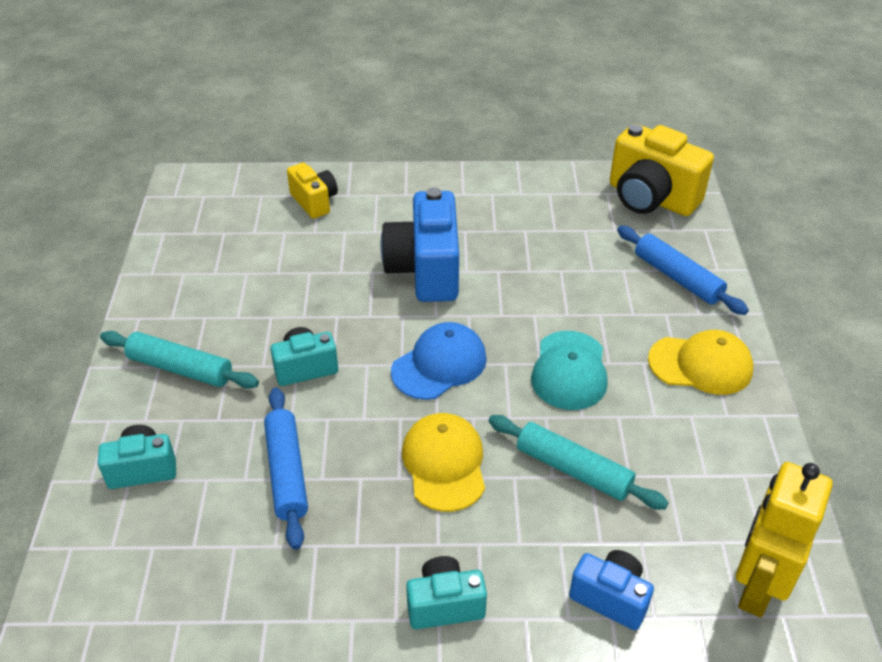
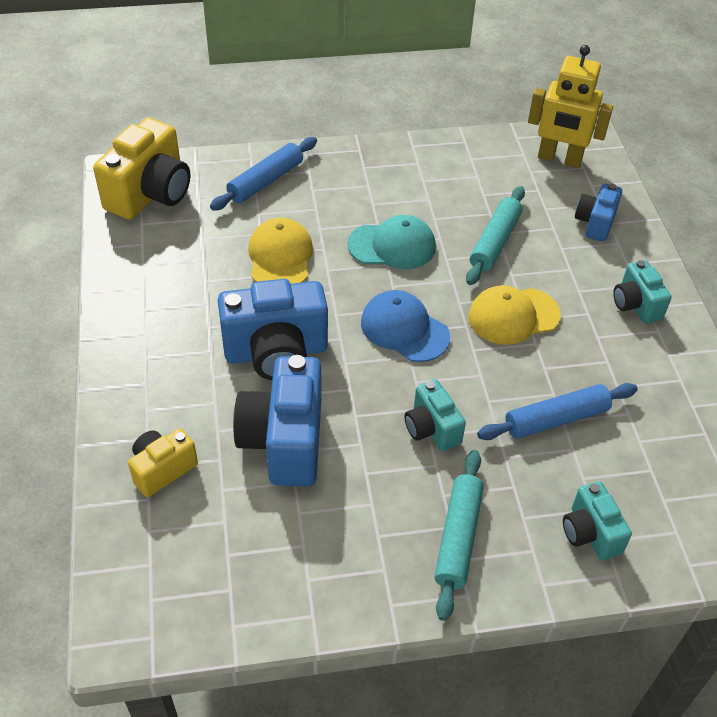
camera: 100 degrees left, 5 degrees up
(321, 269) = (284, 441): none -> blue camera
(700, 365) = (369, 173): yellow cap -> yellow cap (280, 257)

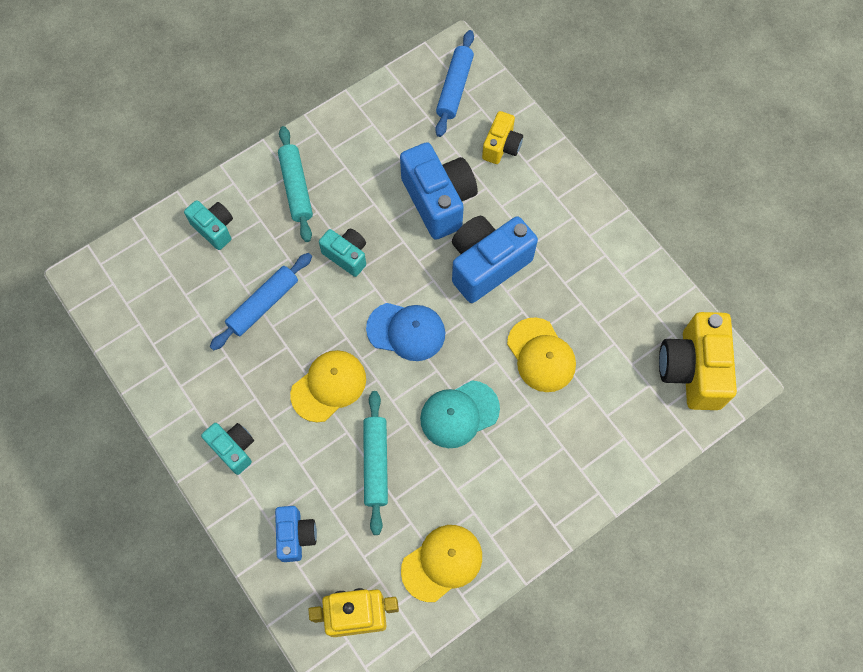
camera: 155 degrees right, 20 degrees up
(266, 181) = (609, 436): blue rolling pin -> blue rolling pin (454, 88)
(470, 163) = (442, 563): none -> yellow cap

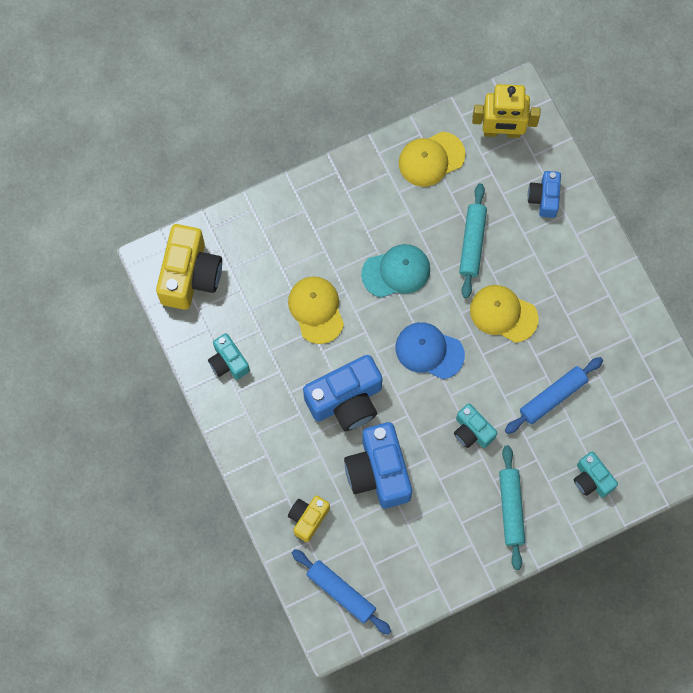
camera: 170 degrees left, 5 degrees up
(233, 449) = (589, 275): turquoise camera -> turquoise camera (228, 362)
(329, 386) = (503, 314): yellow cap -> yellow cap turned 60 degrees clockwise
(454, 88) = (341, 592): blue rolling pin -> blue rolling pin turned 75 degrees counterclockwise

